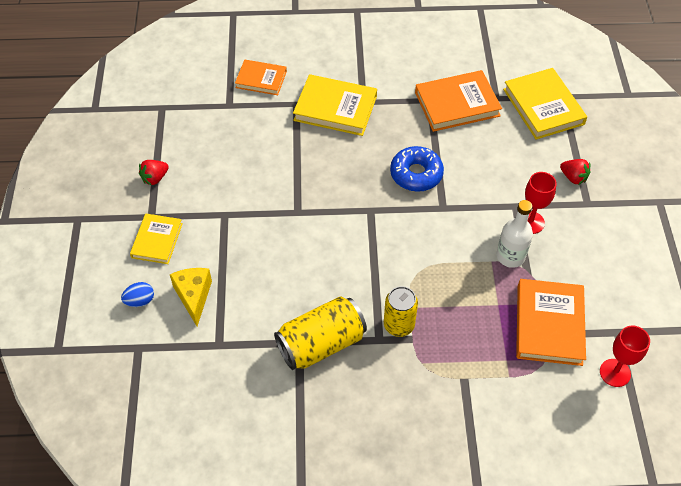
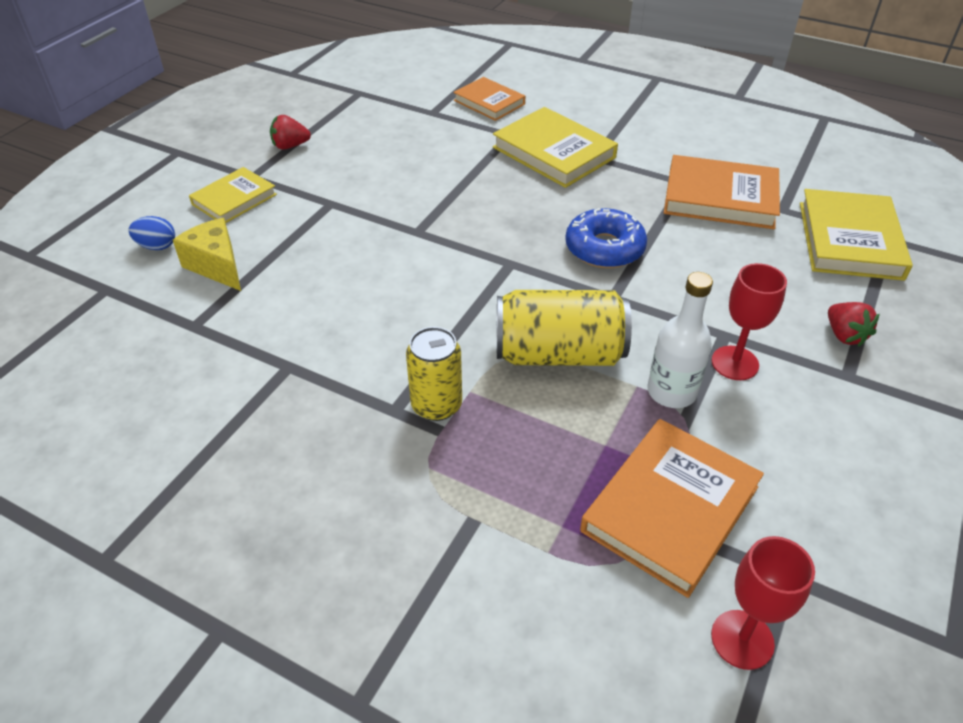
camera: 30 degrees right, 10 degrees down
(194, 296) = (217, 266): yellow cheese -> yellow cheese turned 60 degrees counterclockwise
(321, 344) = (314, 380): yellow can -> yellow can (559, 353)

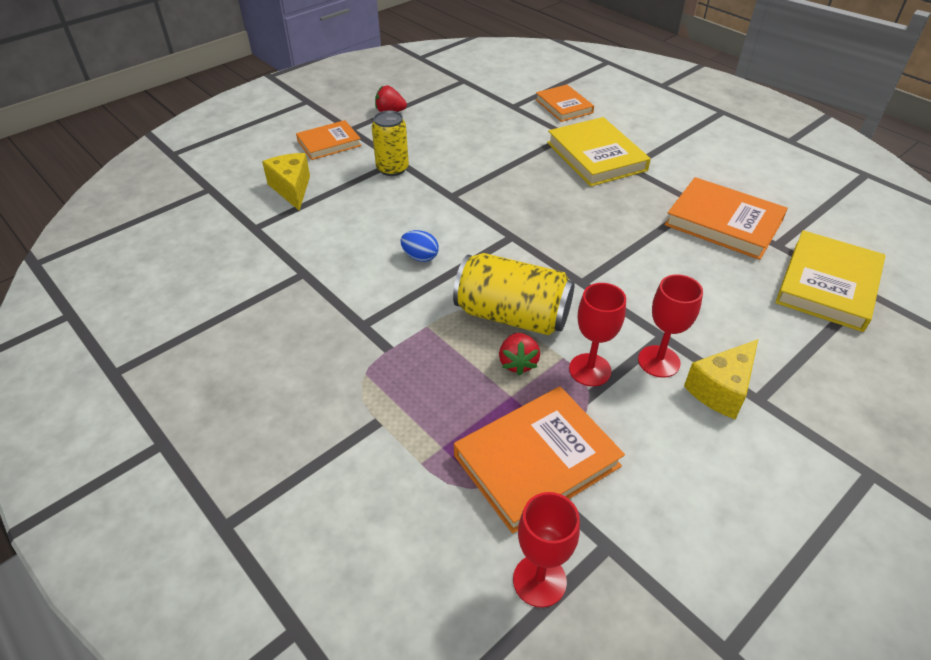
camera: 20 degrees right, 0 degrees up
(157, 246) = (258, 166): blue egg -> blue egg (420, 257)
(234, 199) = (329, 143): yellow book -> orange book
(436, 405) = (395, 329): yellow can -> yellow can (392, 168)
(604, 248) = (596, 242): blue donut -> none
(671, 392) = (590, 370): white bottle -> red goblet
(809, 376) = (721, 389): none -> yellow cheese
(844, 335) = (775, 364): red strawberry -> red strawberry (518, 363)

